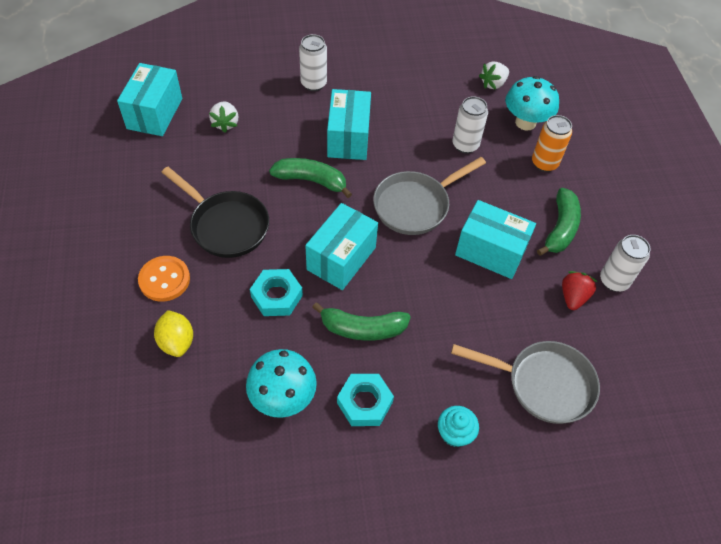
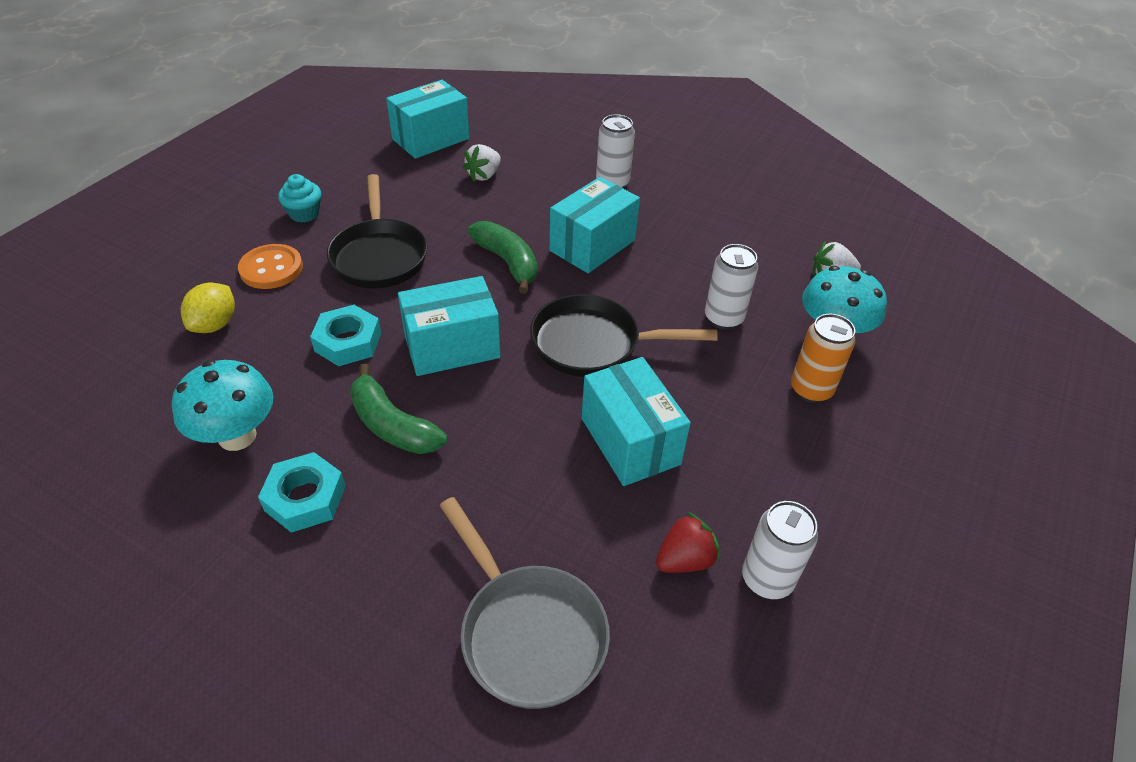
camera: 40 degrees right, 10 degrees down
(415, 205) = (593, 344): grey pan -> black pan
(455, 433) = (357, 604): turquoise cupcake -> turquoise cupcake (304, 214)
(560, 228) = (754, 472): green banana -> none

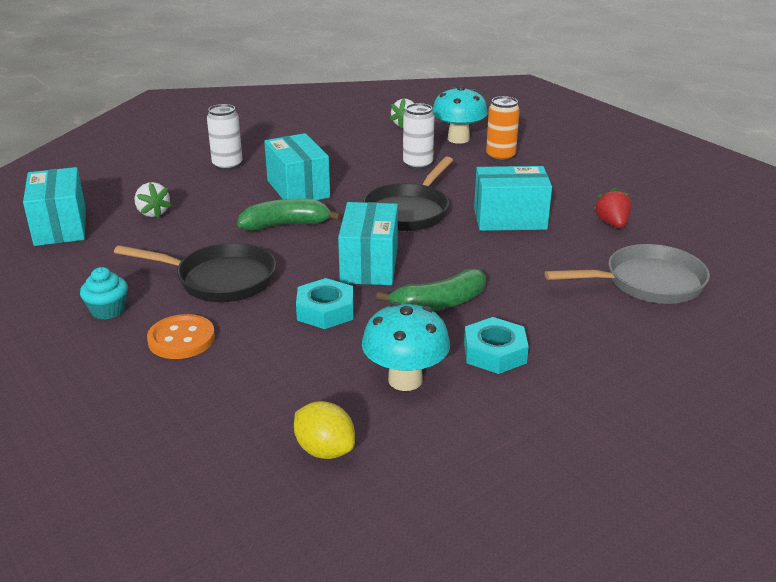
camera: 65 degrees left, 15 degrees down
(215, 324) = (240, 380): yellow lemon -> yellow lemon (325, 450)
(767, 579) = (635, 205): white can -> none

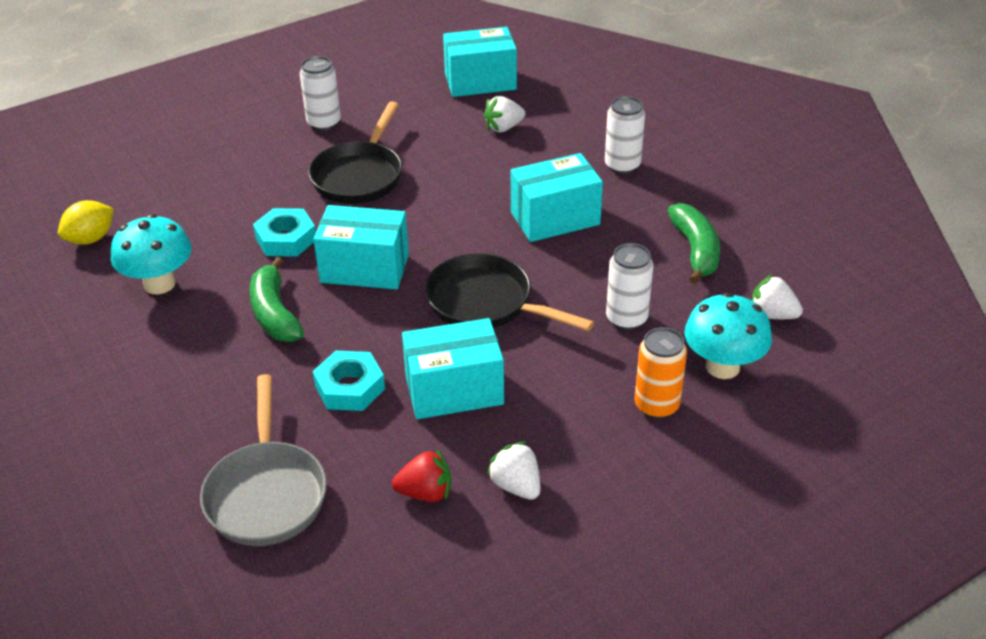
camera: 95 degrees right, 10 degrees up
(108, 310) = (324, 123): turquoise cupcake -> white can
(181, 339) = (267, 163): orange button -> none
(286, 225) = (465, 212): green banana -> green banana (695, 251)
(495, 353) = (177, 344): turquoise nut -> turquoise nut (350, 387)
(510, 219) = (454, 390): turquoise box -> turquoise box turned 75 degrees clockwise
(590, 195) = (516, 486): none -> white strawberry

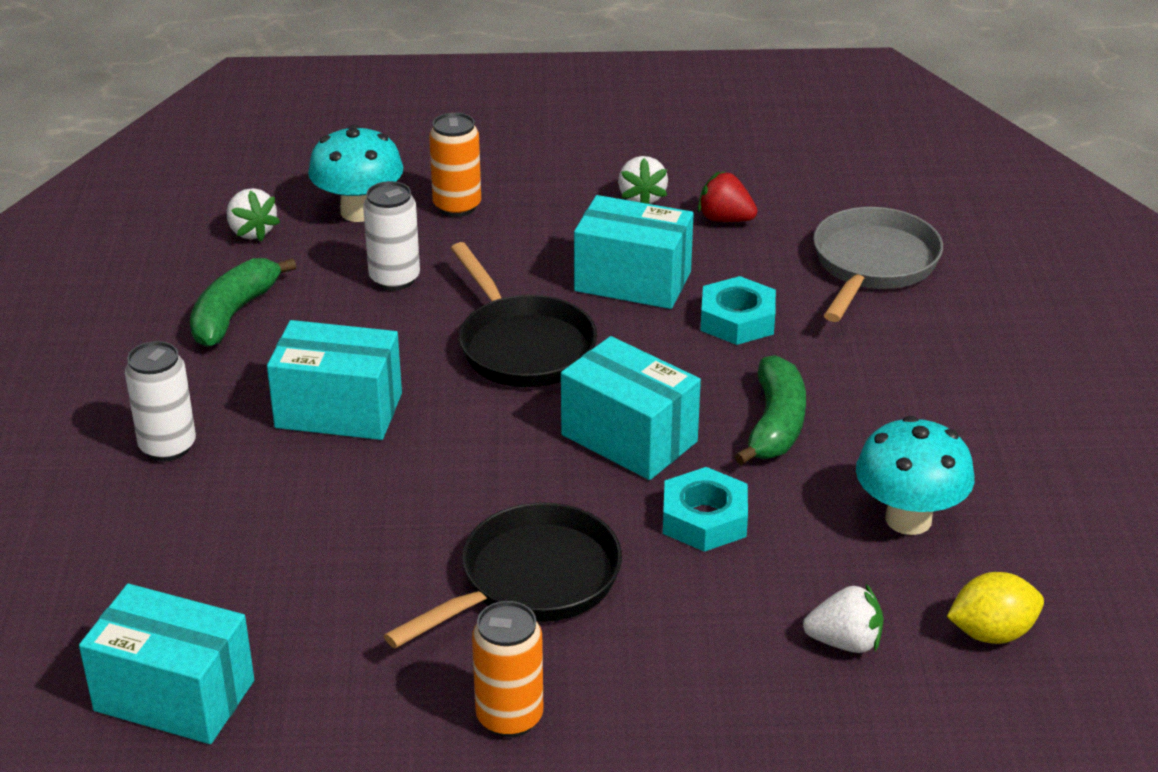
camera: 150 degrees left, 5 degrees down
(324, 123) = (509, 717): white can -> orange can
(503, 128) = (245, 579): white strawberry -> white strawberry (845, 642)

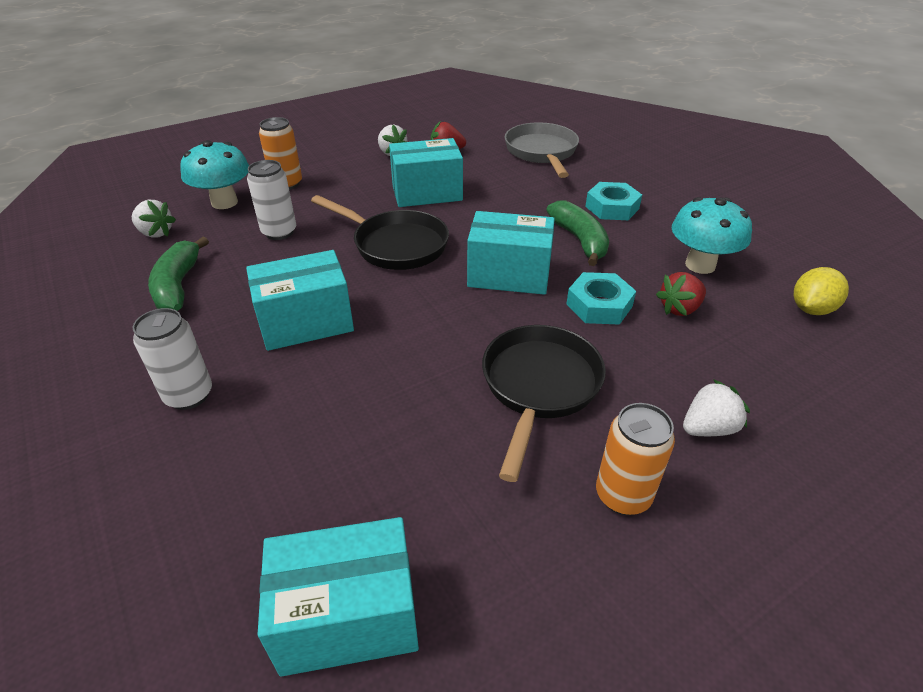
camera: 30 degrees left, 5 degrees up
(737, 320) = (503, 195): turquoise nut -> turquoise nut (612, 207)
(806, 563) = (679, 309): none -> red strawberry
(845, 642) = (752, 346): white strawberry -> white strawberry (708, 428)

